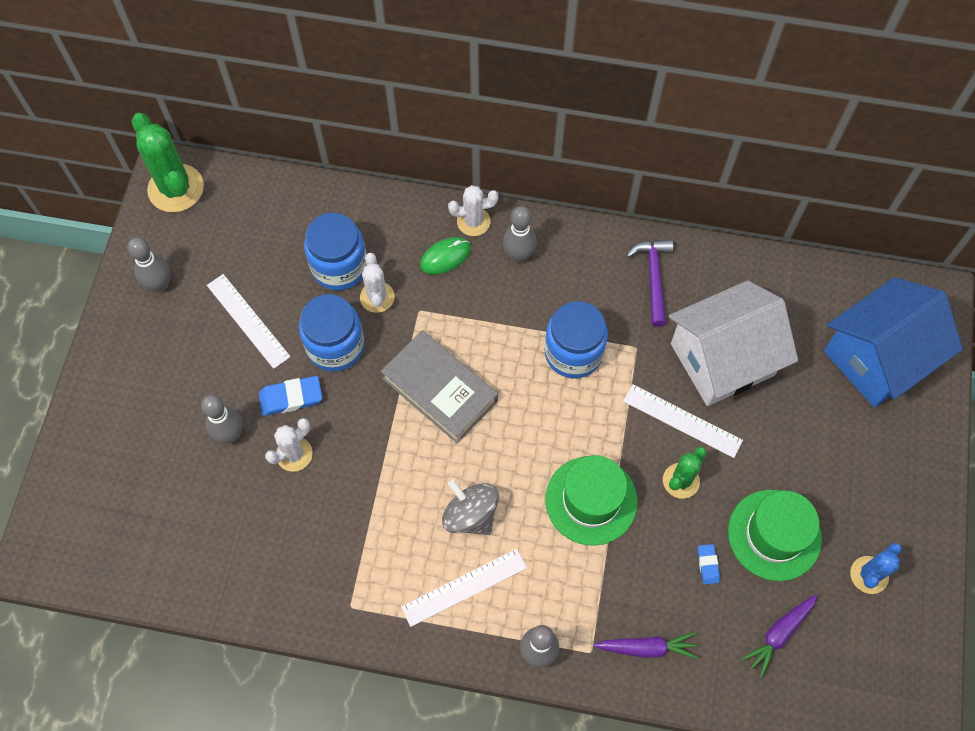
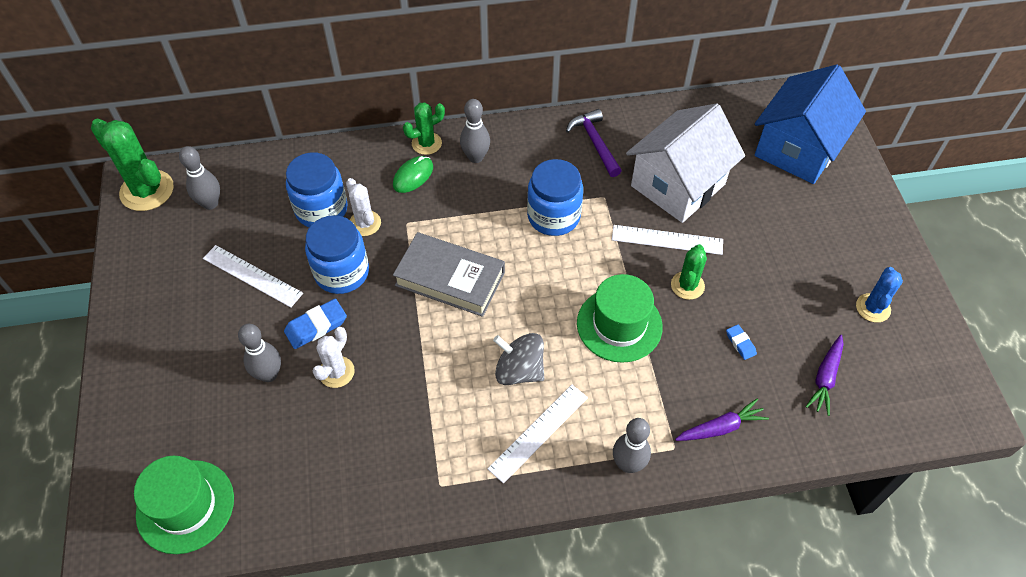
camera: 20 degrees left, 10 degrees down
(160, 285) = (157, 271): grey bowling pin -> grey bowling pin (210, 203)
(473, 221) = (426, 143): white cactus -> green cactus
(774, 535) = (783, 302): green hat -> green hat (185, 506)

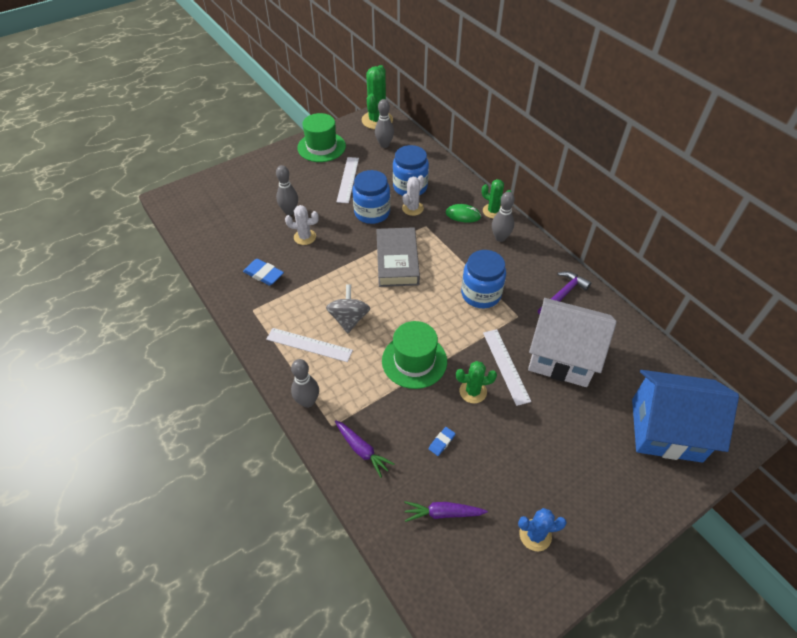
camera: 65 degrees right, 5 degrees down
(185, 506) = (200, 214): green hat -> green hat (321, 147)
(316, 326) = (330, 217): blue eraser -> blue eraser (263, 274)

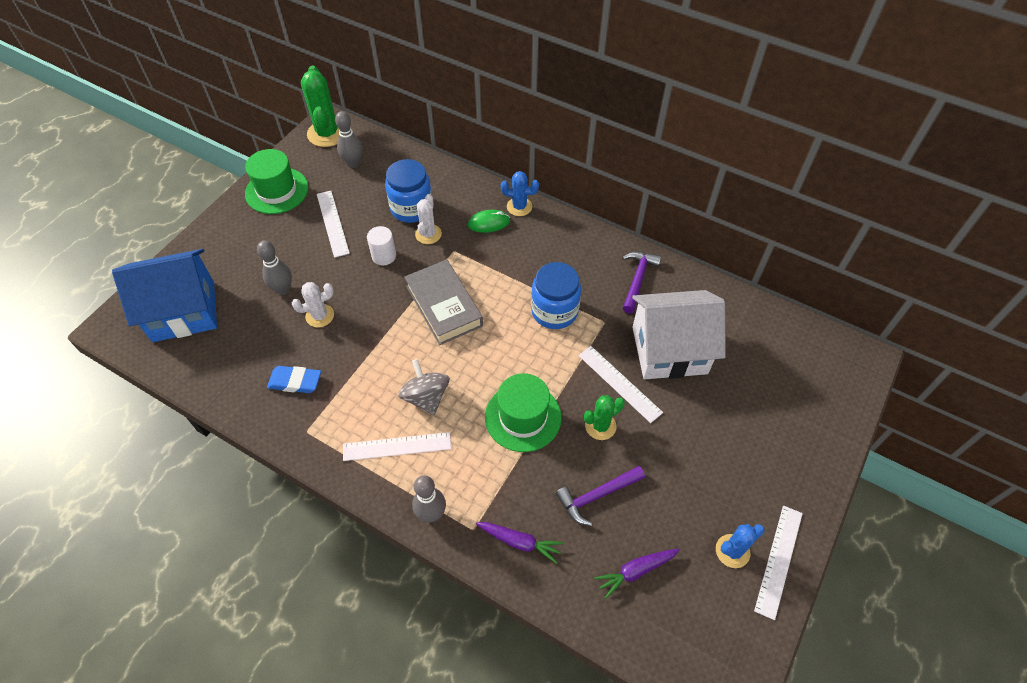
camera: 25 degrees left, 5 degrees up
(372, 212) = (384, 256): blue jar -> white cylinder
(441, 442) = (596, 496): blue eraser -> purple hammer
(493, 211) = (519, 207): green cactus -> blue cactus
(500, 238) = (542, 236): grey bowling pin -> none
(573, 561) = (778, 560): none -> white ruler
(666, 429) = (798, 388): blue house -> blue house (183, 311)

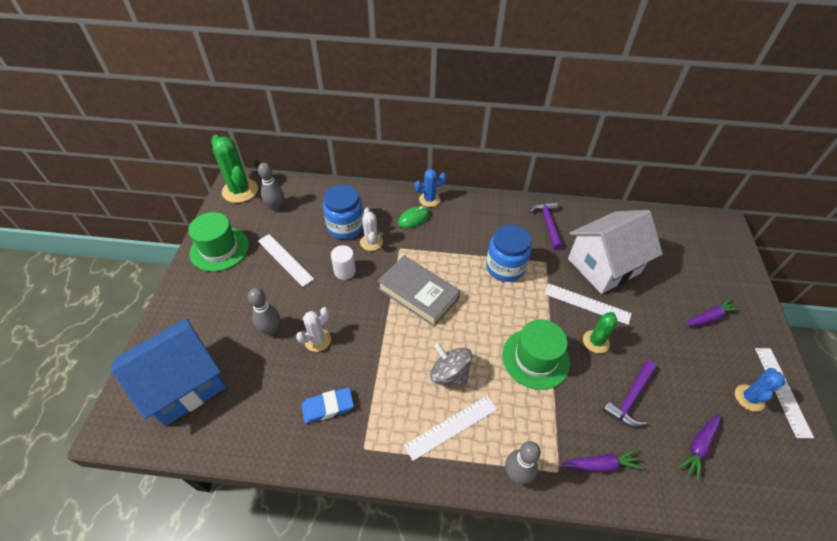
camera: 25 degrees left, 5 degrees down
(755, 452) = (709, 317): none -> purple carrot

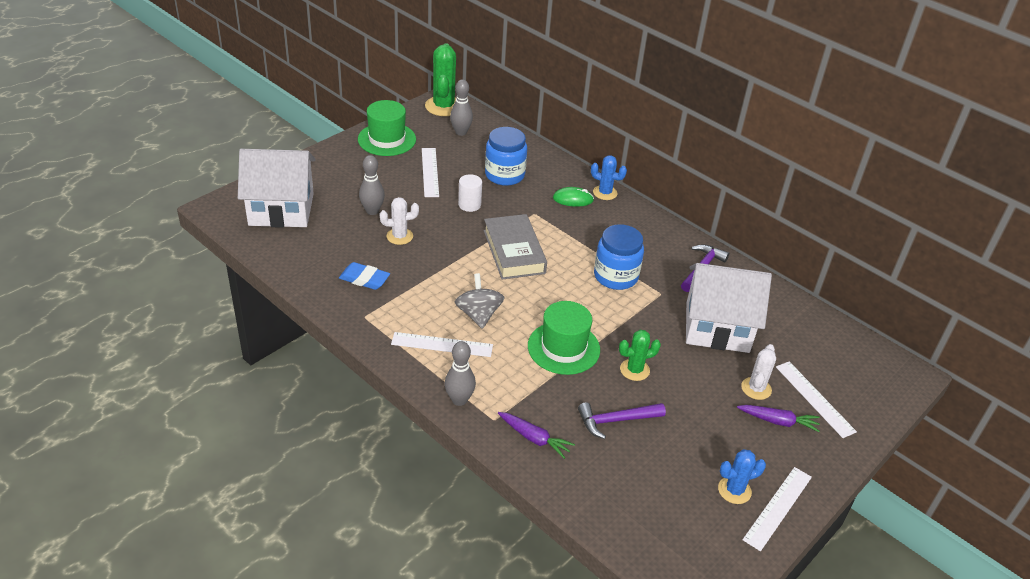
camera: 35 degrees right, 10 degrees down
(184, 384) = (281, 209): blue house -> white house
(371, 242) = (514, 197): white cactus -> white cactus (756, 388)
(587, 303) = (662, 342): white ruler -> white ruler (815, 398)
(699, 446) = (637, 484): purple carrot -> none

